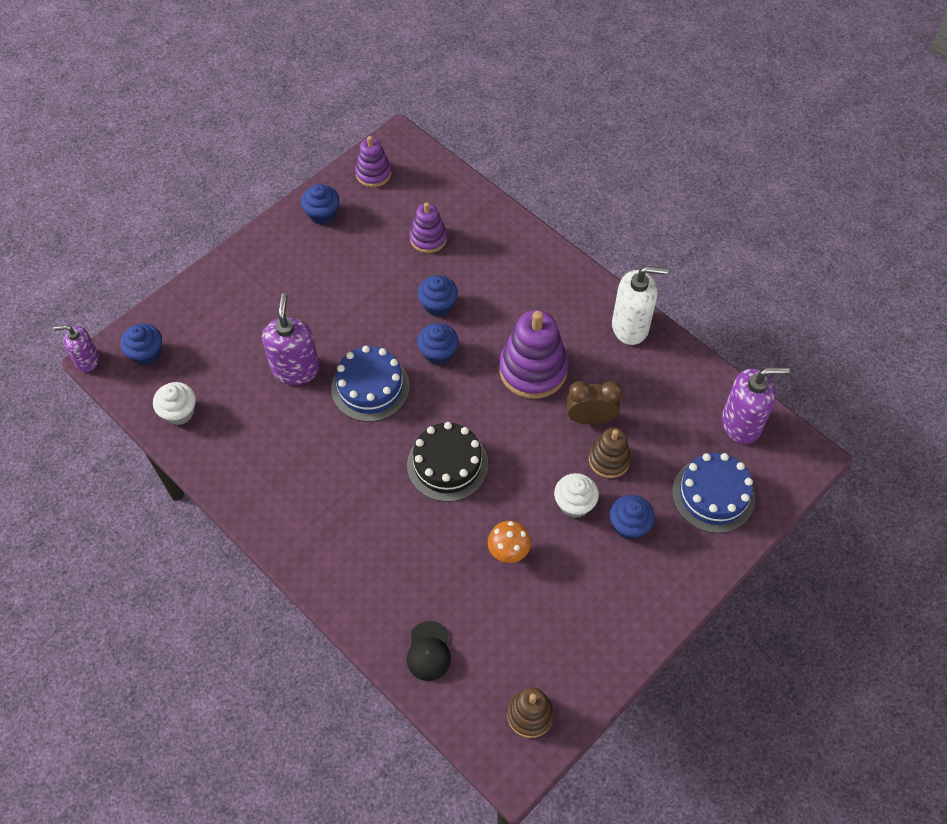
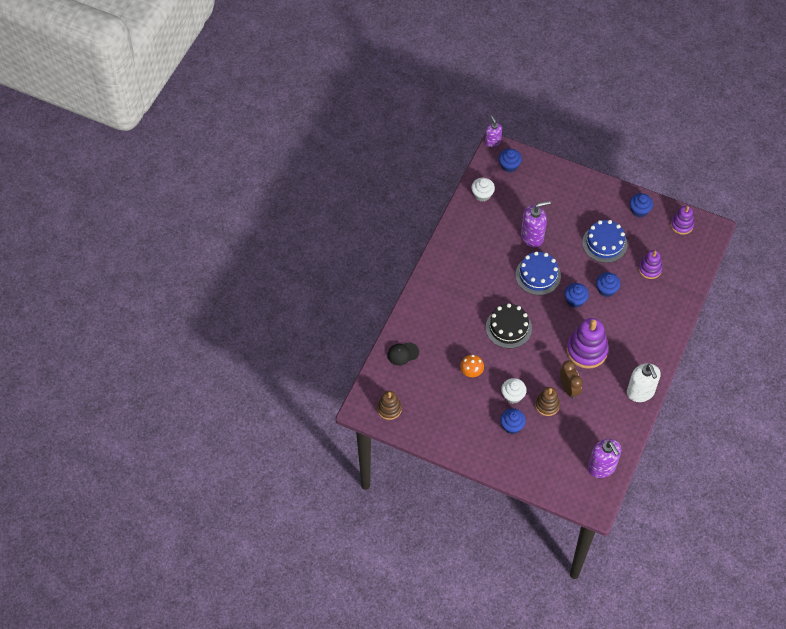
camera: 70 degrees right, 0 degrees up
(713, 495) = (549, 463): blue cake -> blue cake (604, 243)

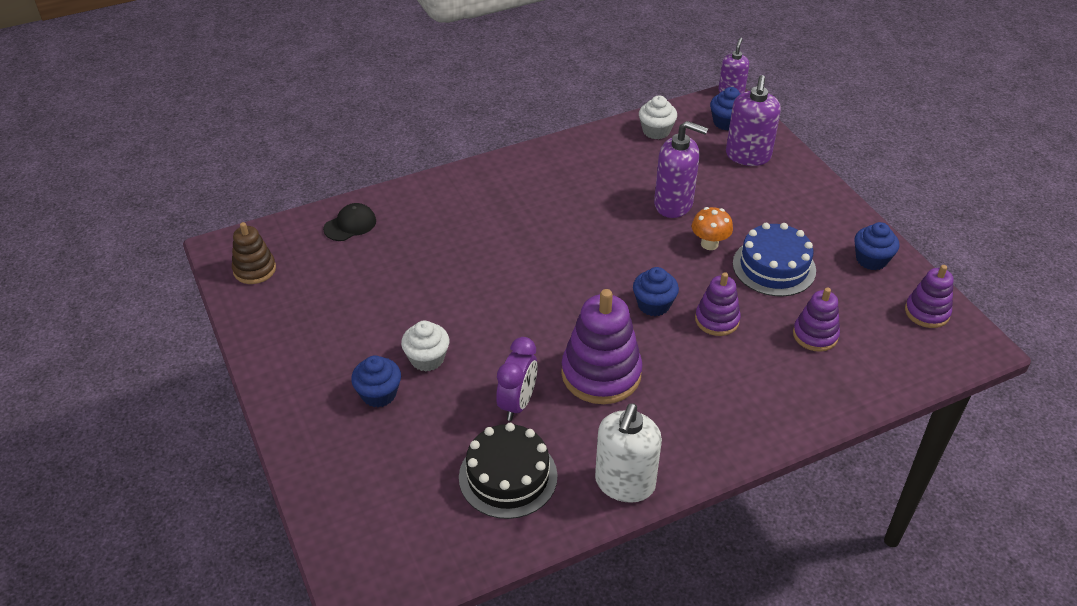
camera: 40 degrees right, 15 degrees down
(403, 354) = (350, 225): black cap -> black cap turned 120 degrees clockwise
(471, 372) = (407, 297): orange mushroom -> orange mushroom (709, 244)
(508, 328) = (520, 279): black cake -> black cake (508, 476)
(538, 275) = (632, 247): blue cake -> none
(547, 405) = (460, 402): brown stacking toy -> none
(569, 388) = (517, 403): brown clock -> purple clock
(602, 467) = (440, 545): purple soap dispenser -> purple soap dispenser (748, 156)
(606, 289) = (717, 320): blue cupcake -> purple stacking toy

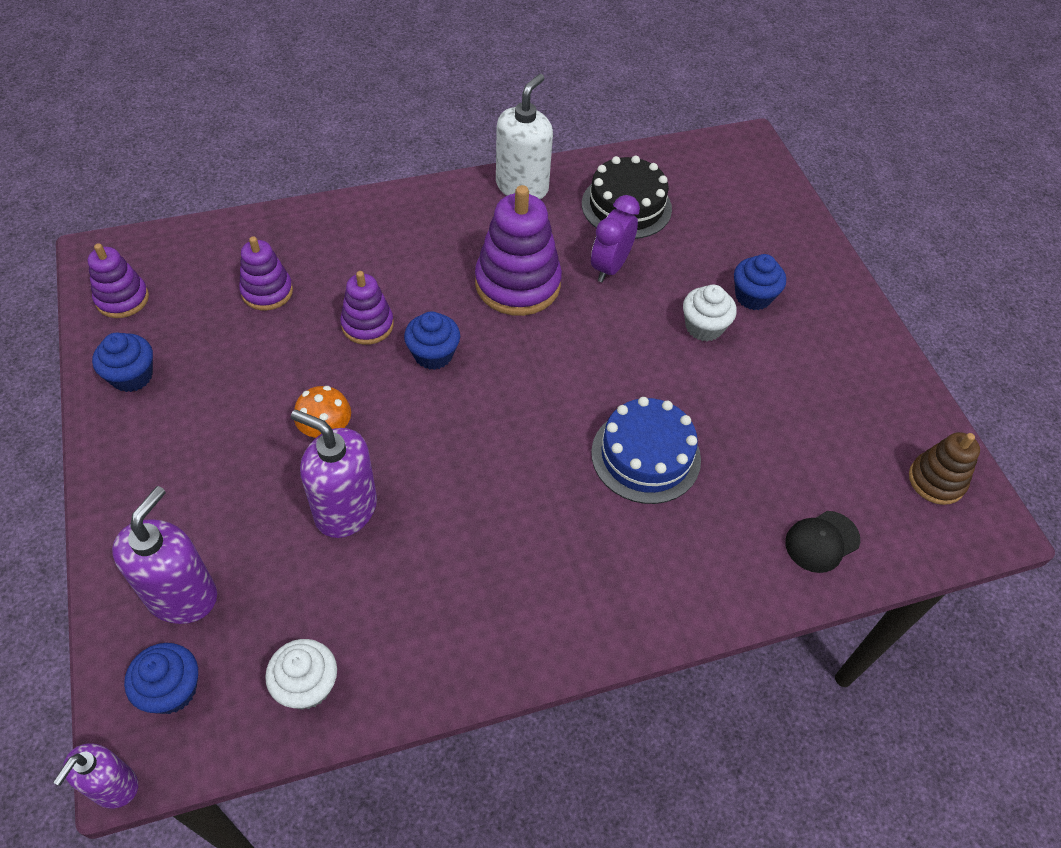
camera: 175 degrees left, 10 degrees up
(774, 267) = (262, 384): blue cake -> blue cake (646, 456)

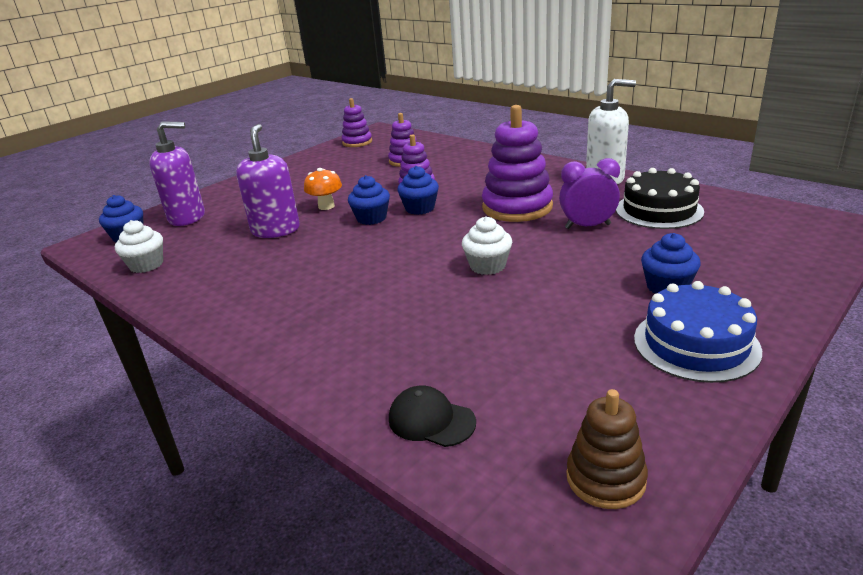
camera: 65 degrees right, 25 degrees down
(113, 786) = (67, 246): purple soap dispenser -> none
(132, 376) = (312, 161): blue cupcake -> blue cupcake (371, 218)
(646, 456) = (426, 301): blue cake -> blue cake (696, 344)
(704, 327) = (593, 278): white cupcake -> white cupcake (487, 266)

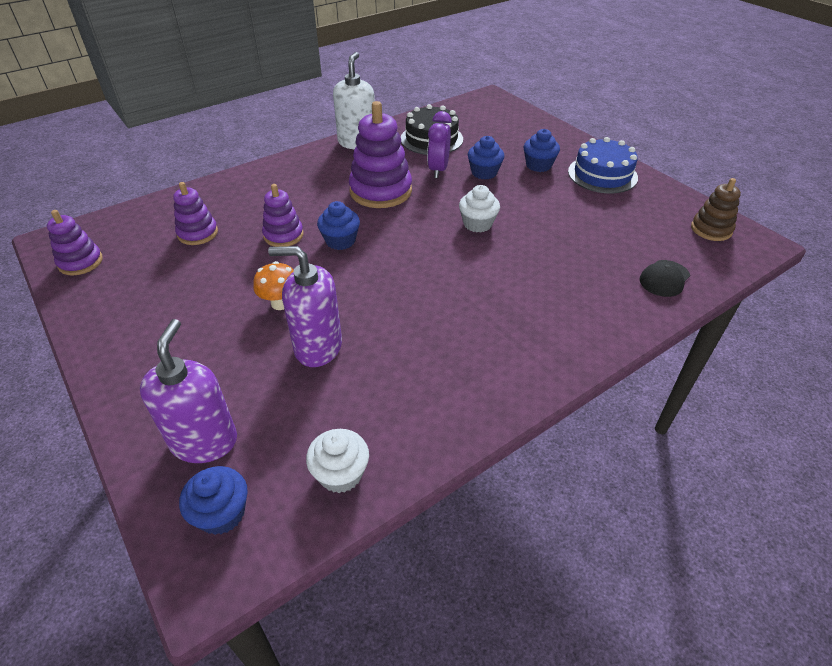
camera: 80 degrees left, 15 degrees up
(371, 218) = (340, 273): blue cupcake -> blue cupcake (484, 172)

